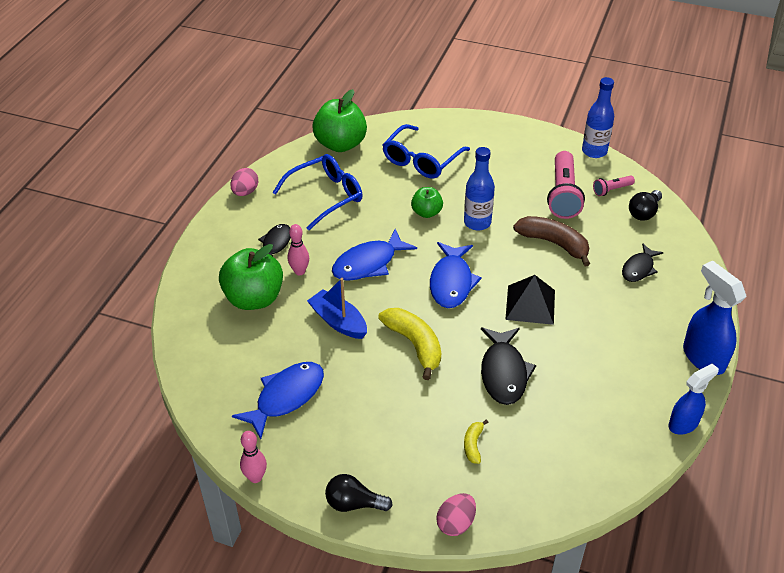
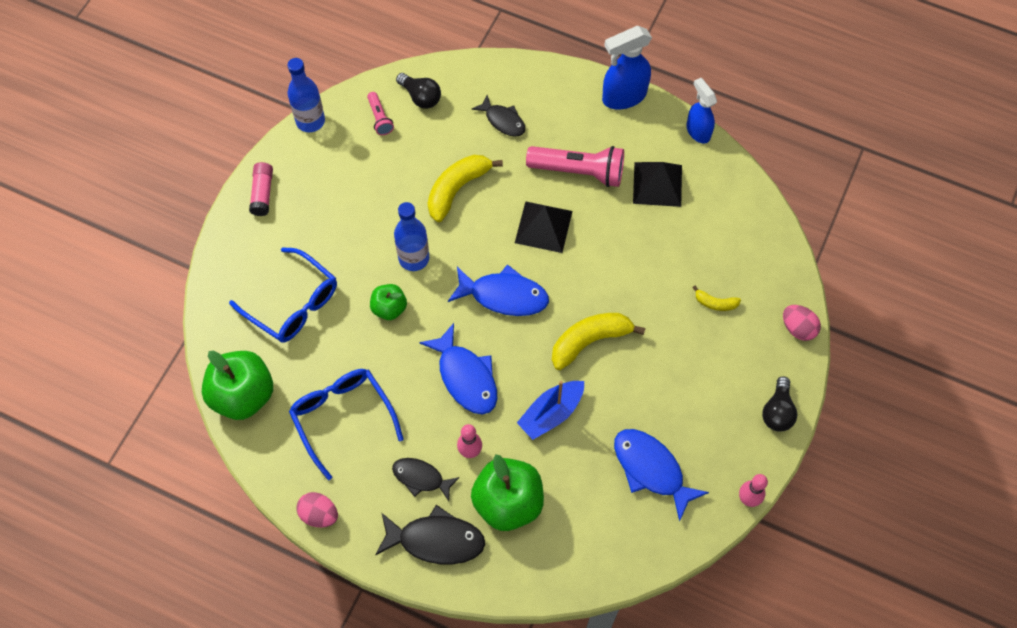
camera: 85 degrees left, 20 degrees up
(504, 372) = (631, 264): black fish -> black fish (436, 540)
(517, 134) = (262, 193): none -> pink glue stick
(554, 243) = (457, 189): brown banana -> yellow banana
(563, 195) = (380, 166): pink flashlight -> pink flashlight (579, 171)
(604, 390) = (657, 184): none -> black pyramid

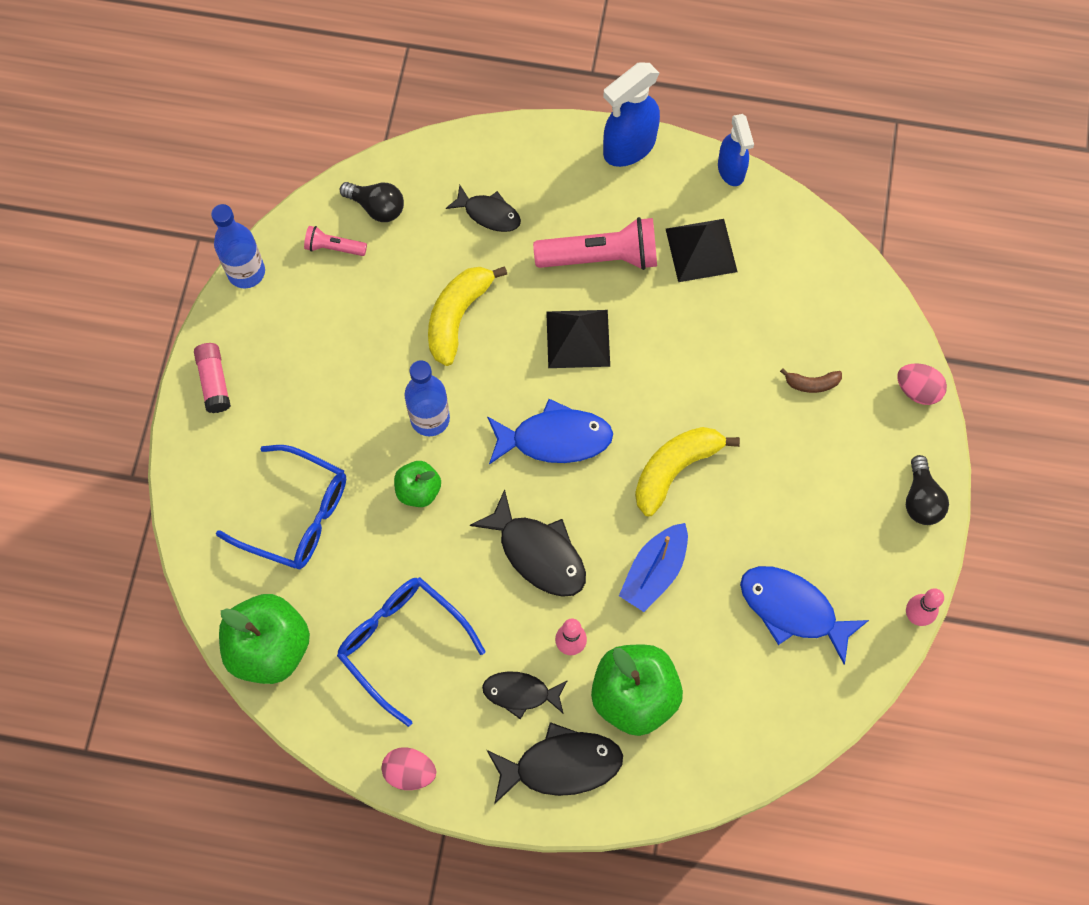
camera: 15 degrees left, 5 degrees up
(380, 118) = (334, 247): pink flashlight -> pink flashlight turned 135 degrees clockwise
(465, 377) = (538, 553): blue fish -> black fish
(698, 131) = (731, 170): blue spray bottle -> blue spray bottle turned 150 degrees counterclockwise
(715, 303) = (812, 384): yellow banana -> brown banana

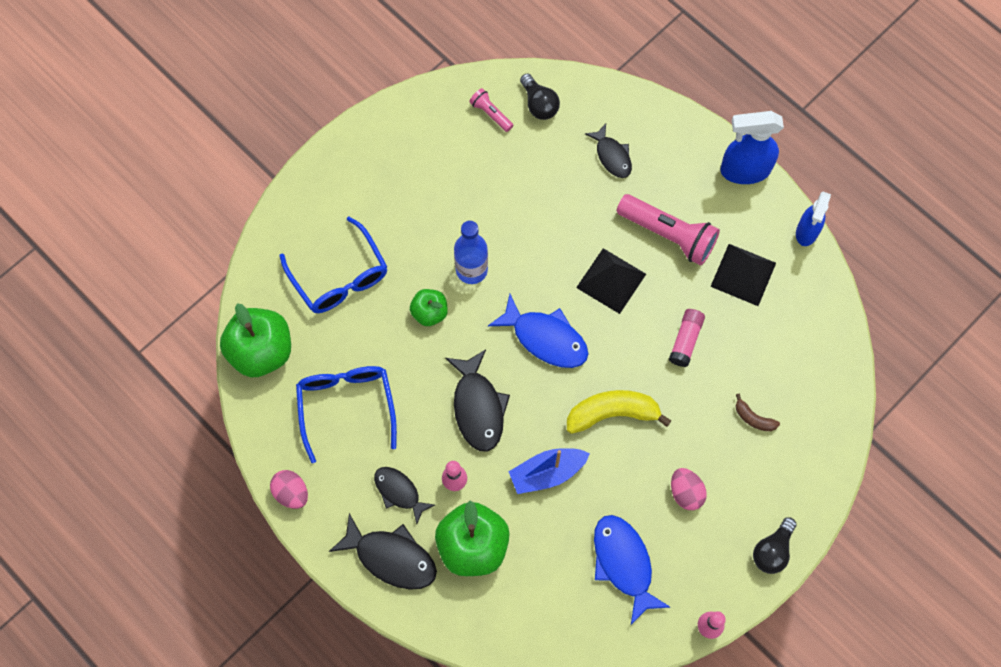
camera: 35 degrees right, 0 degrees up
(214, 382) = (349, 154): pink glue stick -> pink glue stick (685, 340)
(246, 272) = (421, 94): blue bottle -> none
(457, 316) = (540, 213): yellow banana -> none
(917, 390) = (827, 473): pink egg -> pink egg (686, 493)

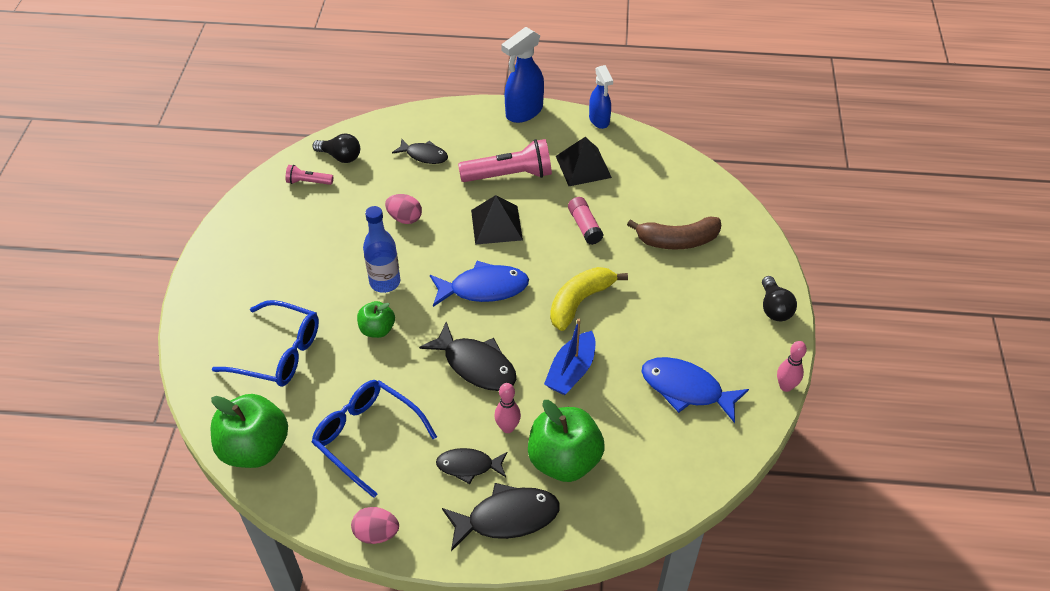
camera: 40 degrees left, 20 degrees down
(686, 493) = (681, 314): pink egg -> pink egg (405, 218)
(753, 418) = (677, 241): brown banana -> brown banana, size x1.98

